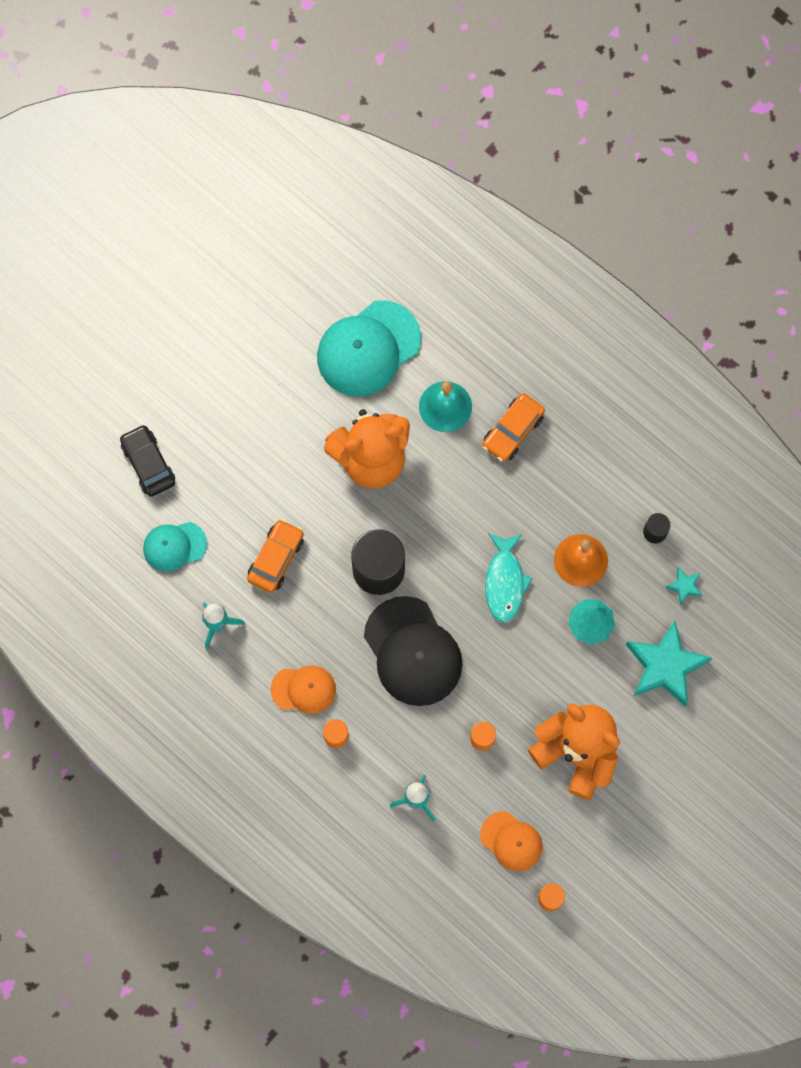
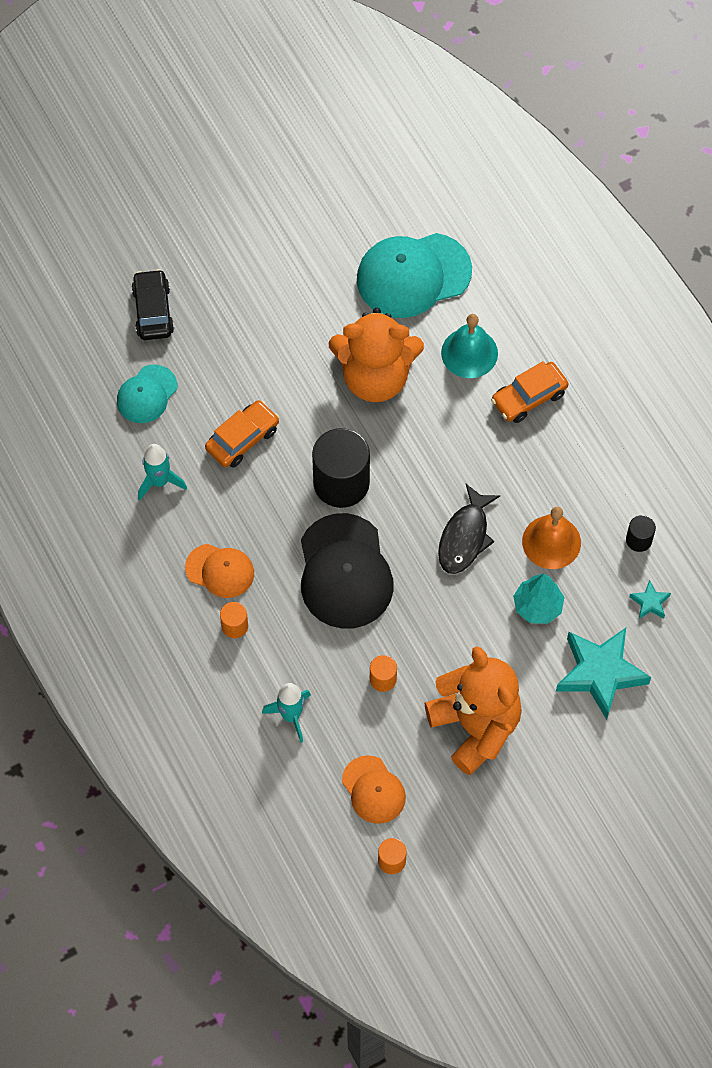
camera: 20 degrees right, 10 degrees down
(174, 546) = (147, 394): turquoise cap -> turquoise cap turned 60 degrees counterclockwise
(504, 582) = (465, 537): turquoise fish -> black fish

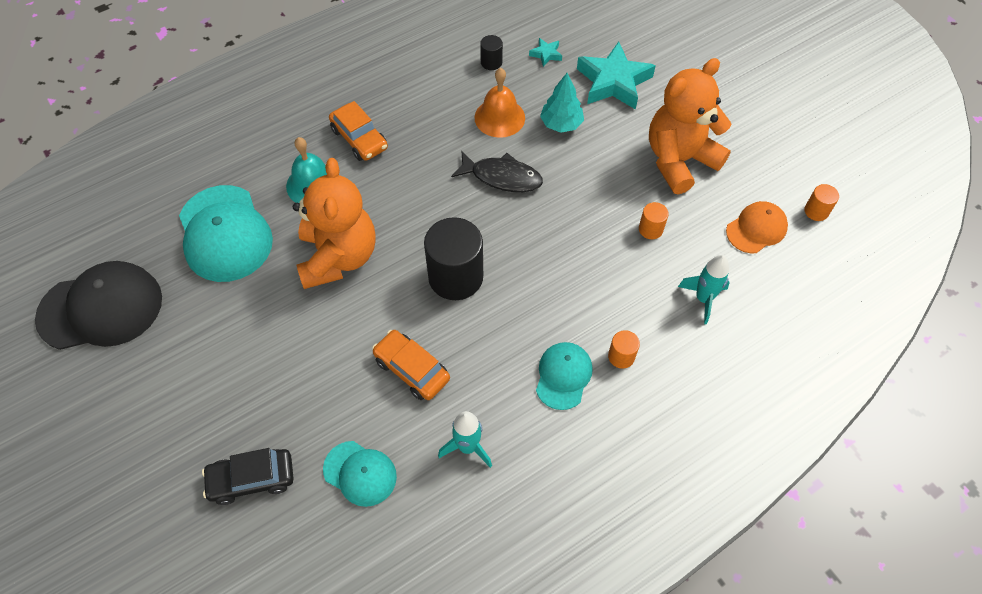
camera: 95 degrees left, 5 degrees down
(220, 571) = (563, 376): orange cap -> turquoise cap
(345, 572) = (549, 267): black cap -> black cap (101, 308)

